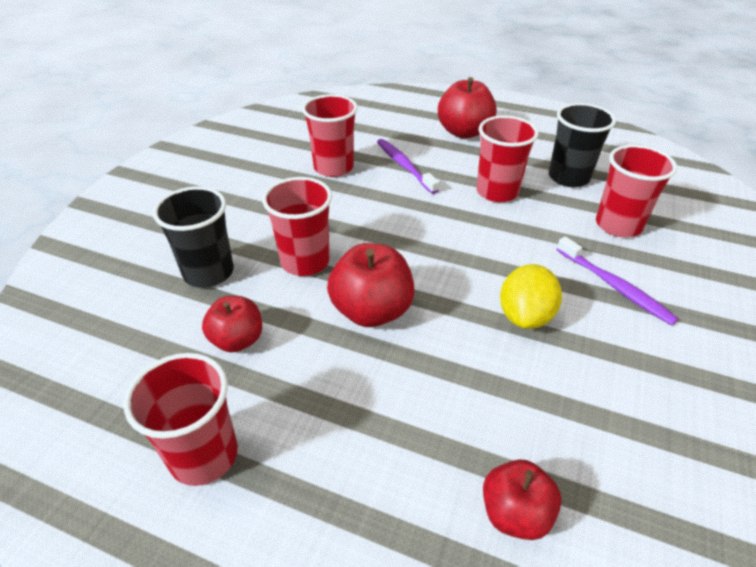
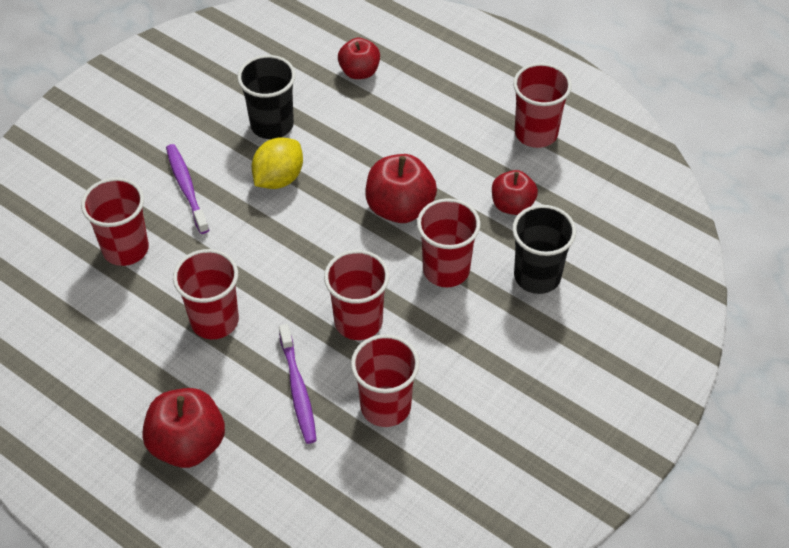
camera: 165 degrees left, 10 degrees up
(375, 210) = (358, 321): none -> red cup
(568, 177) = (119, 325): black cup -> black cup (272, 125)

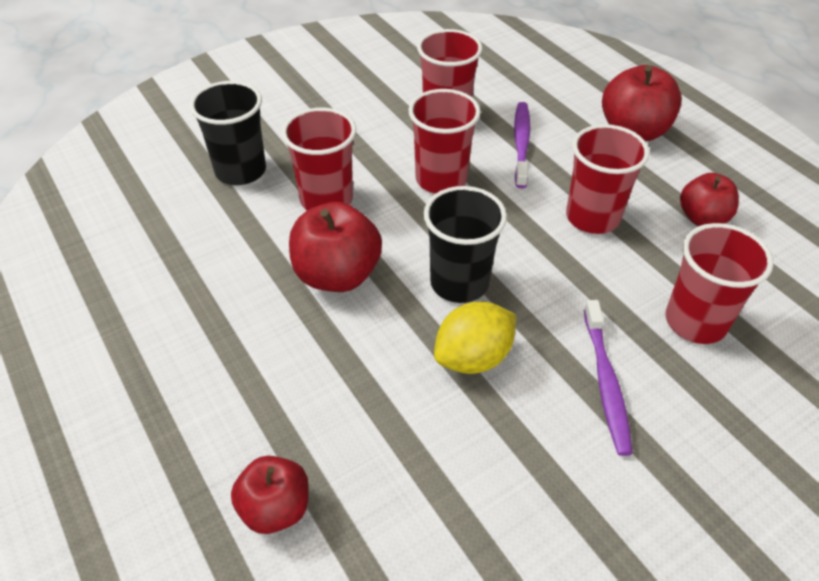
camera: 160 degrees left, 5 degrees down
(272, 125) = (456, 449): black cup -> black cup (459, 283)
(512, 205) = (209, 242): red apple -> red apple (702, 218)
(536, 133) = (106, 318): red cup -> none

